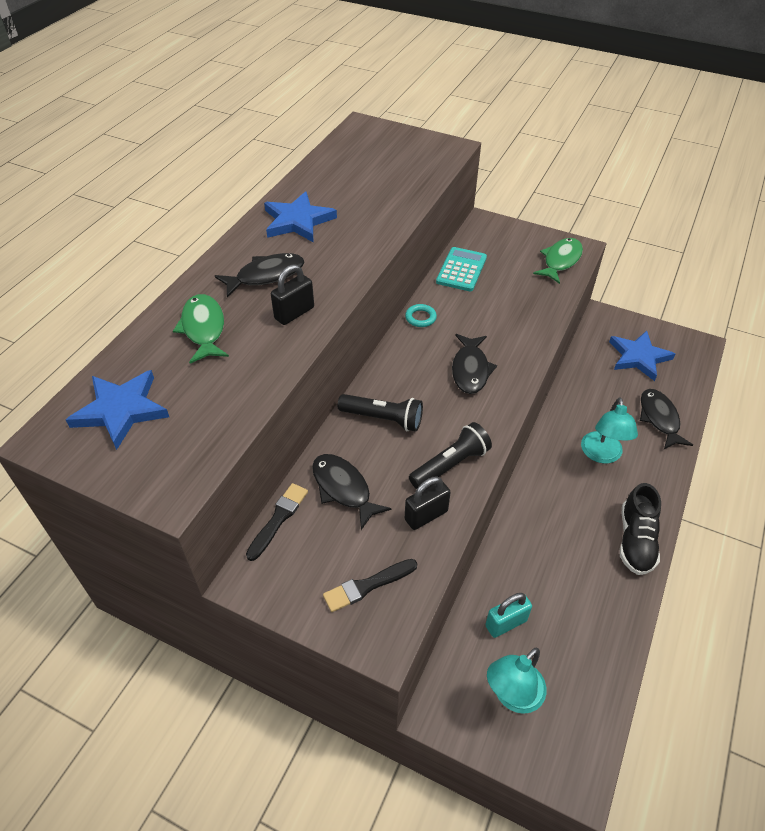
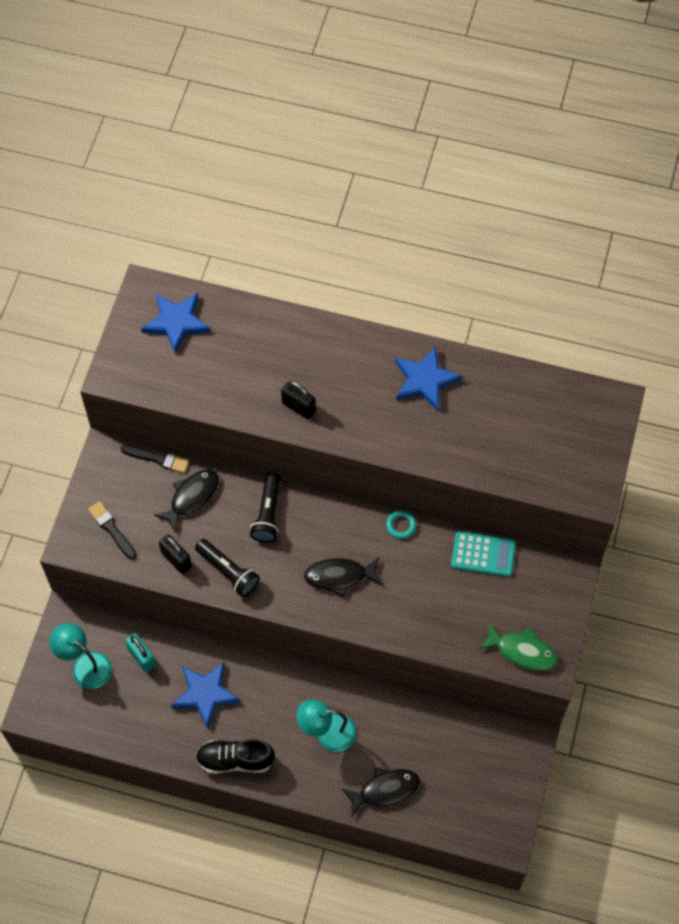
camera: 80 degrees right, 15 degrees up
(203, 329) = (268, 348): green fish -> none
(266, 276) = (341, 374): black fish -> none
(638, 357) = (472, 774): blue star -> blue star (205, 694)

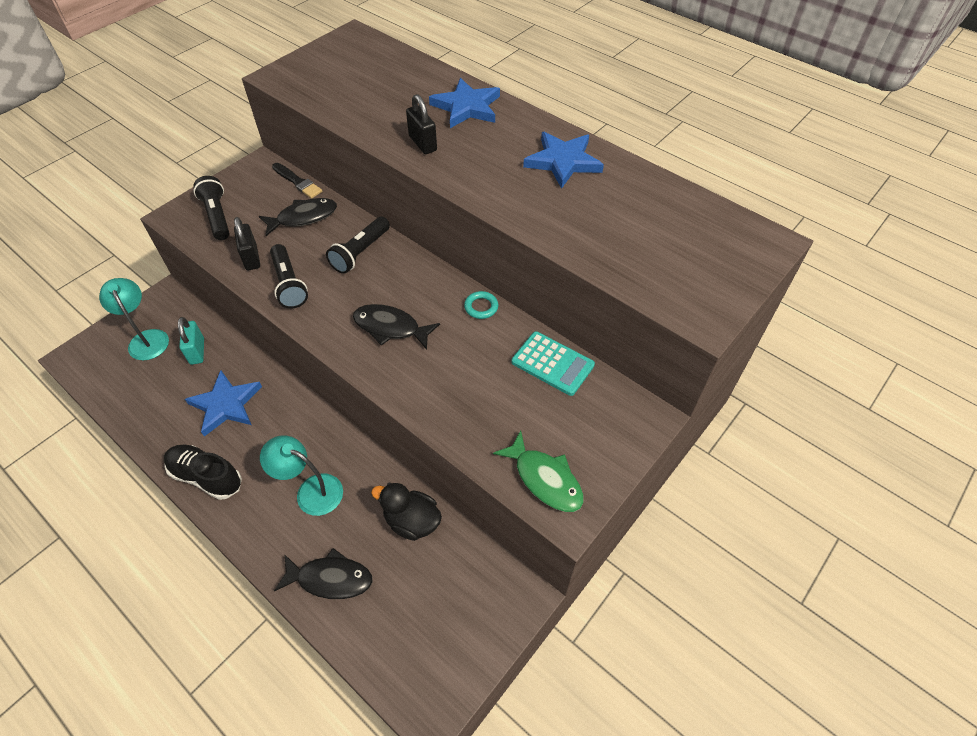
camera: 25 degrees right, 10 degrees down
(111, 529) = (217, 216): black brush -> black flashlight
(176, 322) = (360, 60): blue star -> blue star (467, 107)
(420, 721) = (412, 521): none -> black duck

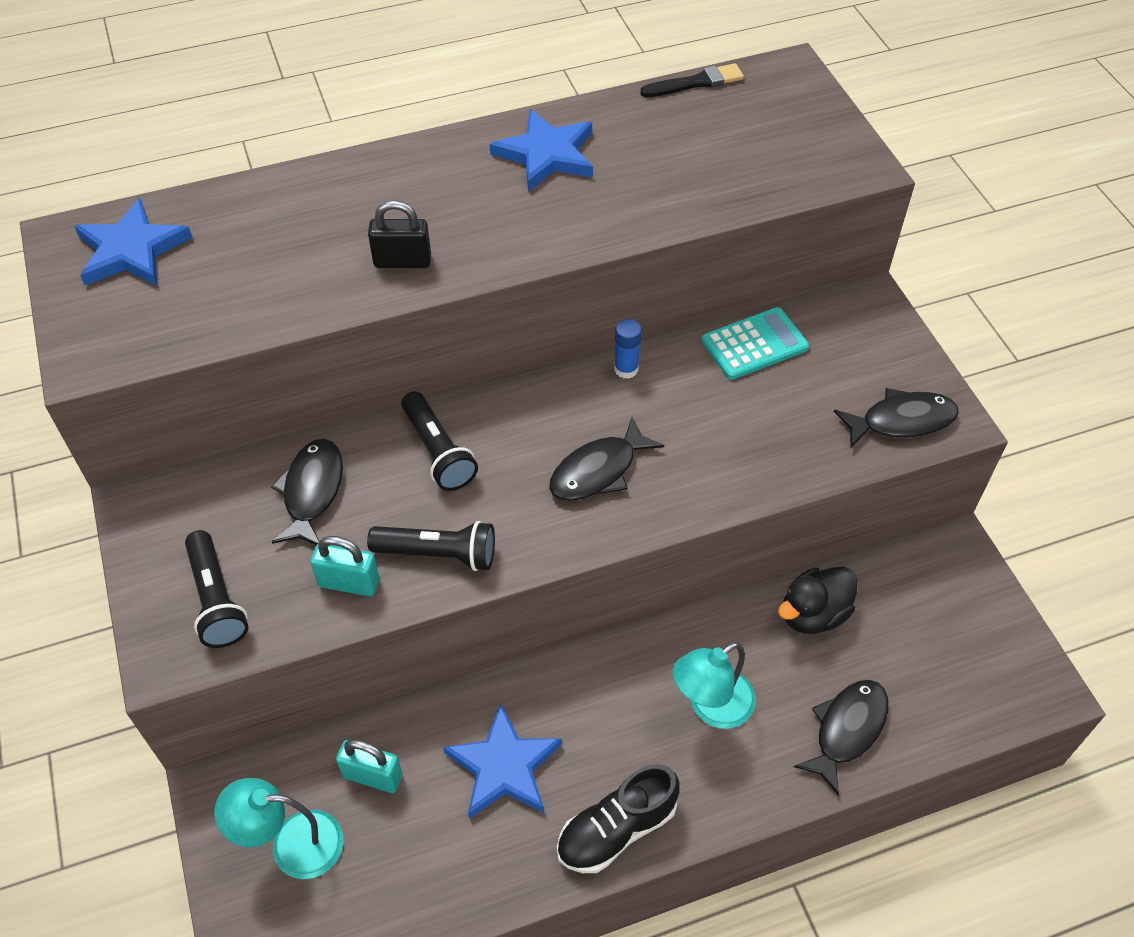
camera: 60 degrees left, 0 degrees up
(217, 216) = (217, 600): black flashlight -> black flashlight turned 120 degrees counterclockwise
(251, 258) = (349, 583): black padlock -> turquoise padlock
(298, 182) = (225, 472): black brush -> black brush (696, 83)
(467, 107) = (363, 190): blue star -> blue star (131, 250)
(481, 307) = (626, 369): turquoise ring -> blue glue stick
(545, 479) = (901, 421): green fish -> black fish

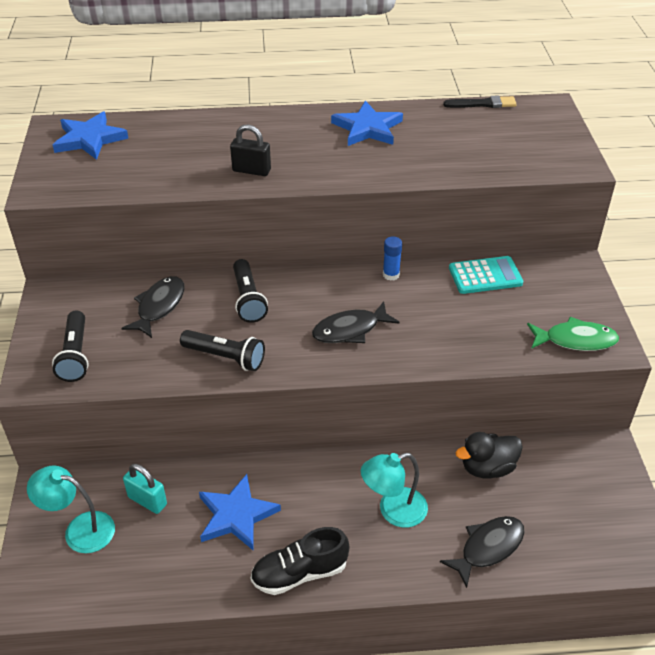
camera: 15 degrees right, 10 degrees down
(349, 583) = (161, 362): turquoise padlock -> none
(901, 421) = (575, 340): black fish -> green fish

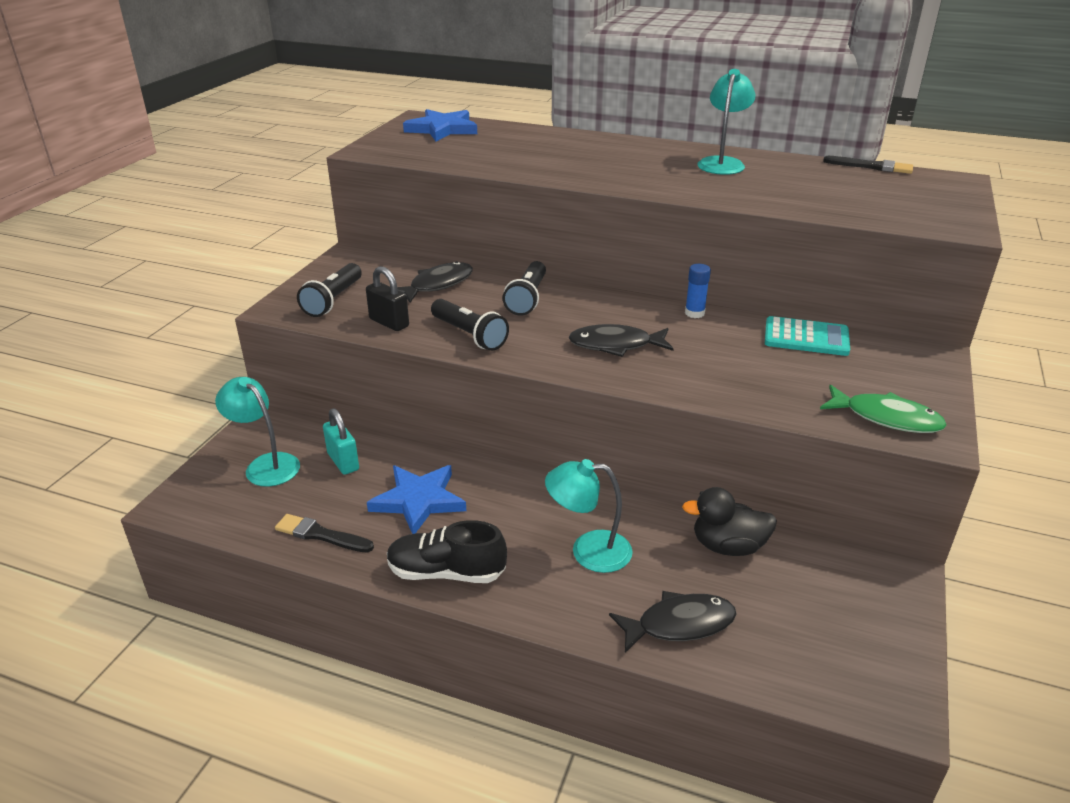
camera: 25 degrees right, 10 degrees down
(177, 579) = (321, 535): none -> black brush
(251, 170) = (574, 171): black padlock -> black padlock (389, 323)
(367, 128) = (722, 163): blue star -> turquoise lamp

